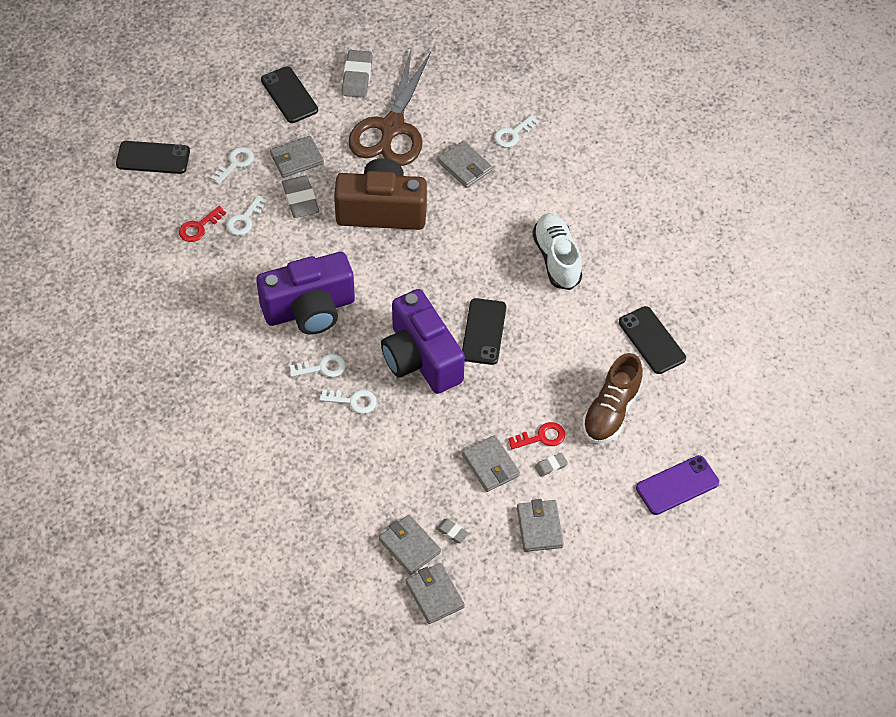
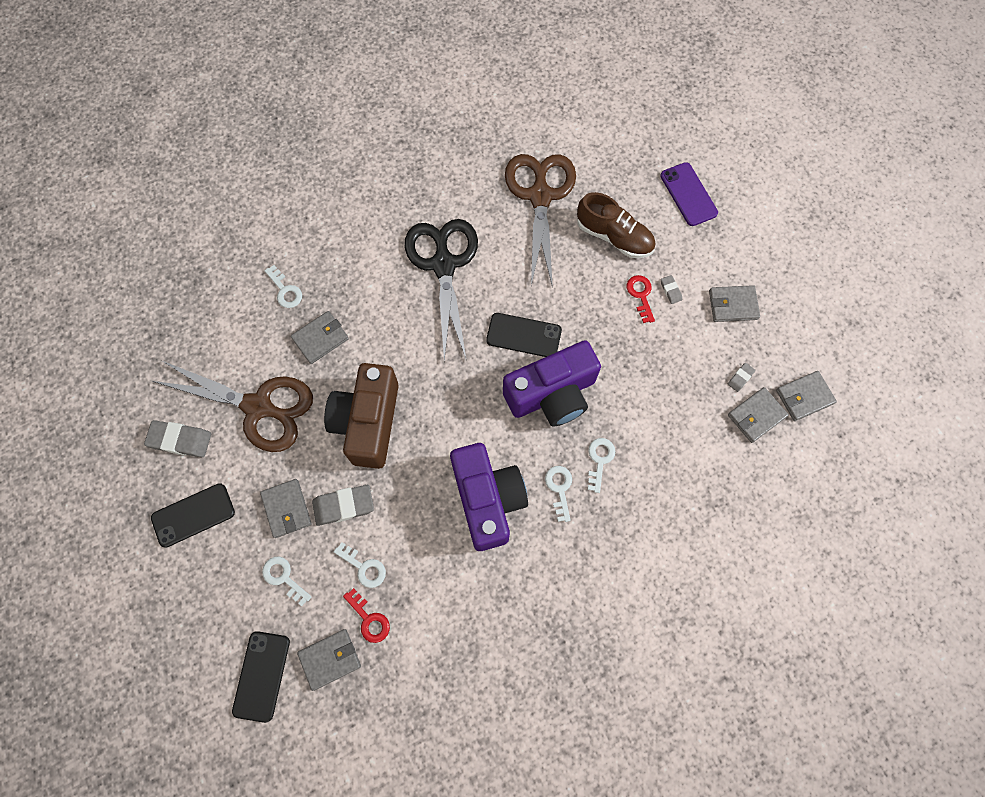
camera: 85 degrees left, 15 degrees up
(490, 465) = (670, 340): grey wallet -> grey wallet (330, 659)
(556, 259) = (443, 265): white shoe -> black scissors
(652, 340) = (540, 196): black phone -> brown scissors

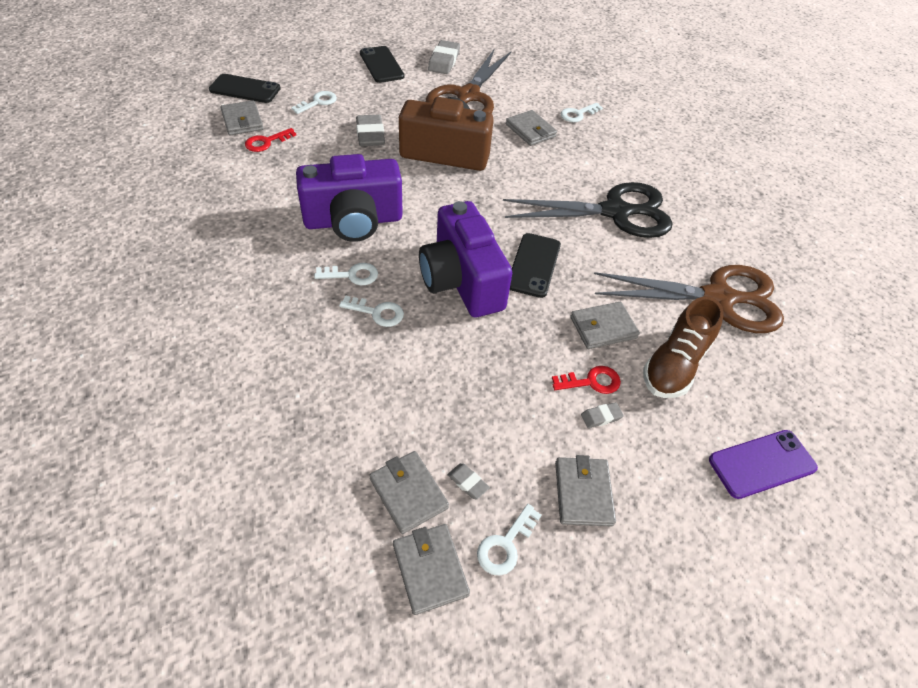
camera: 90 degrees right, 20 degrees down
(286, 509) = (375, 106): grey wallet -> grey wallet (603, 328)
(364, 567) = (312, 142): white key -> white key (505, 545)

